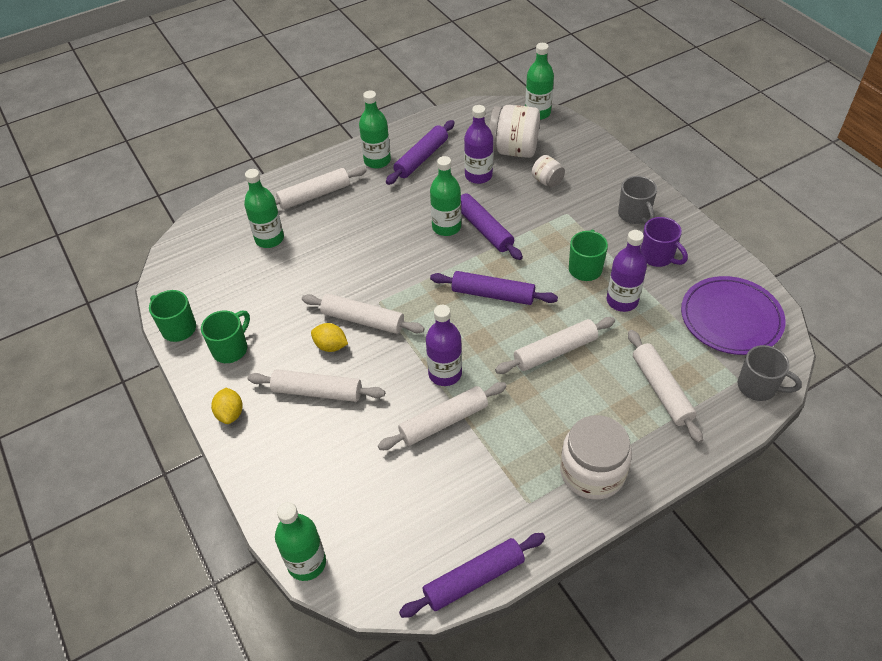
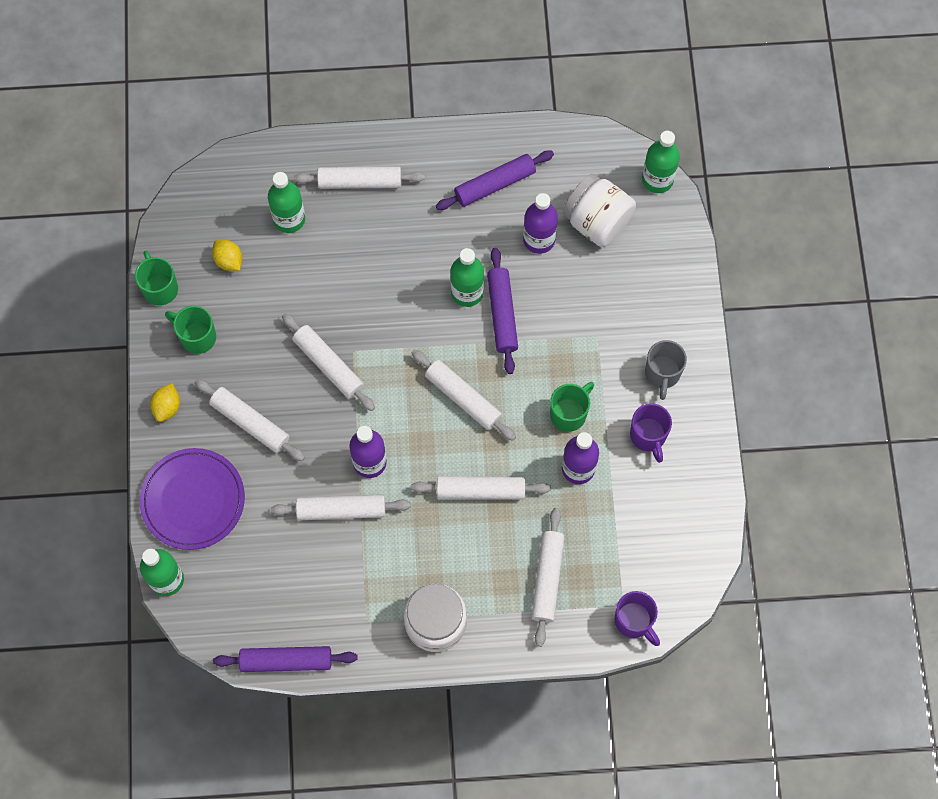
camera: 25 degrees right, 20 degrees up
(231, 349) = (197, 337): green mug -> green mug turned 120 degrees counterclockwise
(331, 346) = (285, 379): yellow lemon -> yellow lemon (229, 260)
(377, 161) = (447, 165): green bottle -> none
(493, 295) = (463, 398): purple rolling pin -> white rolling pin
(547, 181) = (604, 283): white jar -> none
(731, 318) = (665, 540): purple plate -> purple plate (193, 500)
(758, 387) = (634, 621): grey mug -> purple mug

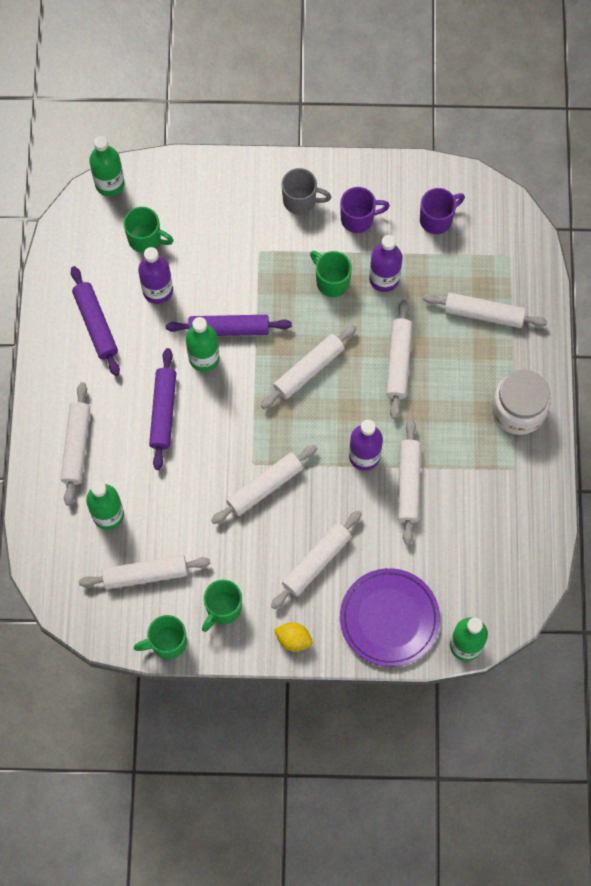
camera: 85 degrees left, 0 degrees up
(229, 260) = (145, 575): yellow lemon -> white rolling pin
(286, 661) = (547, 541): purple rolling pin -> purple rolling pin (163, 412)
(597, 222) = (146, 239): white jar -> green mug
(634, 621) = (525, 248): purple mug -> purple mug (437, 219)

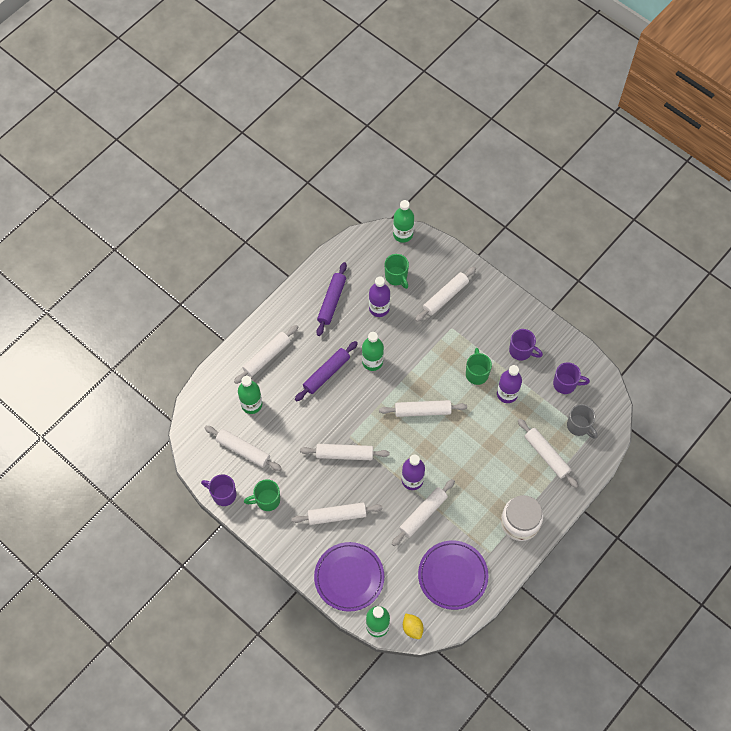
camera: 40 degrees right, 5 degrees down
(167, 642) = (223, 494): green mug -> purple mug
(229, 329) = (399, 357): purple rolling pin -> none
(293, 639) = (289, 546): yellow lemon -> yellow lemon (412, 628)
(300, 201) = (497, 318): grey mug -> grey mug (579, 426)
(398, 362) = (475, 444): white rolling pin -> white rolling pin (445, 297)
(497, 525) = (452, 575): none -> purple plate

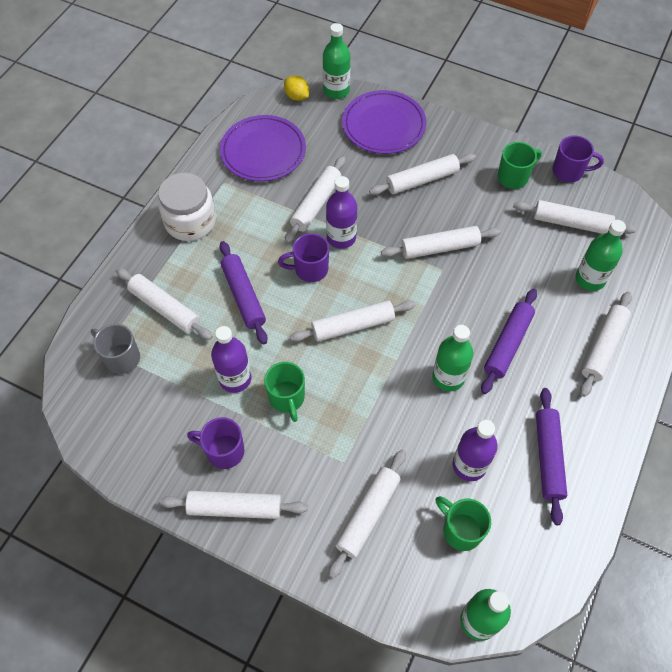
camera: 165 degrees right, 5 degrees down
(491, 451) = (244, 296): none -> purple rolling pin
(520, 318) = (235, 508): none -> white rolling pin
(565, 384) = (147, 415): purple mug -> purple mug (310, 269)

